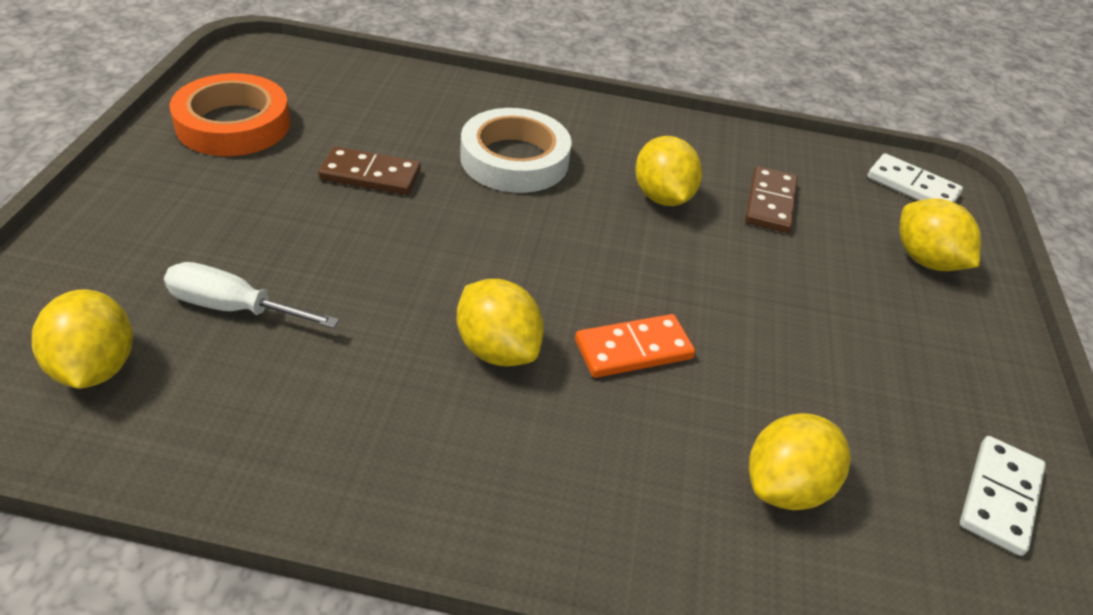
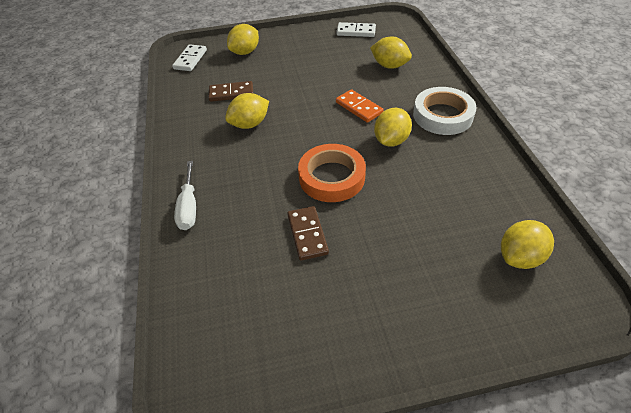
camera: 105 degrees left, 5 degrees up
(233, 124) = (302, 336): orange tape -> orange tape (332, 177)
(233, 307) = (445, 232): white screwdriver -> white screwdriver (189, 207)
(514, 159) = (251, 183): white tape -> white tape (442, 115)

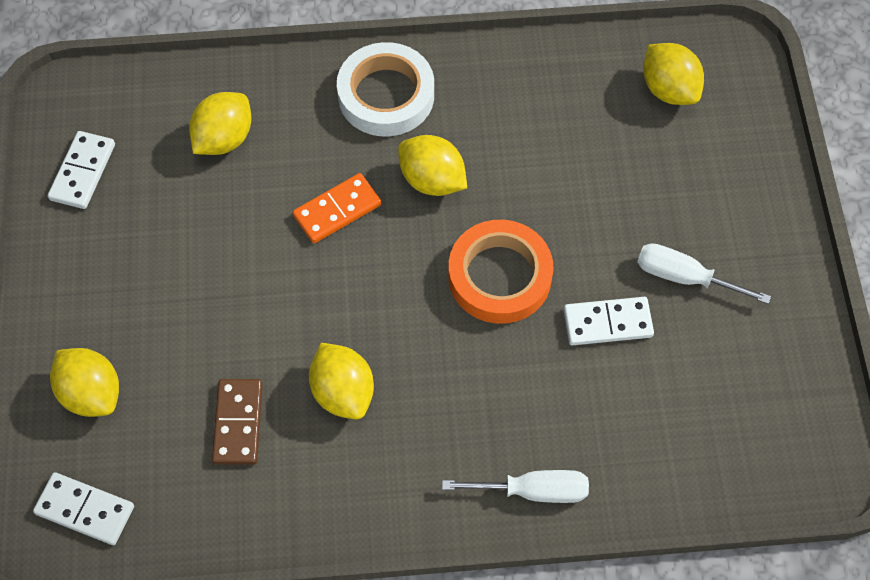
camera: 85 degrees left, 15 degrees up
(307, 234) = (607, 323): brown domino -> white domino
(353, 278) = (684, 277): none -> white screwdriver

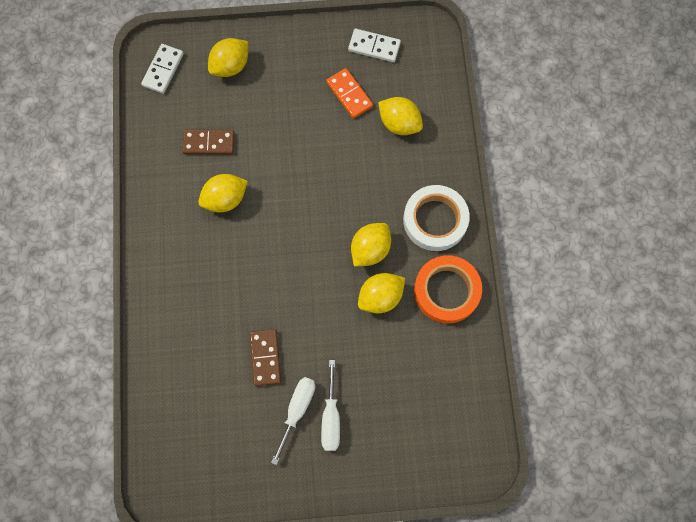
camera: 90 degrees right, 10 degrees up
(337, 210) = (348, 192): orange domino -> orange domino (349, 94)
(499, 276) = (300, 291): orange tape -> orange tape (446, 291)
(533, 491) = (158, 307): white screwdriver -> white screwdriver (331, 417)
(607, 323) = (265, 357): white domino -> brown domino
(668, 89) = (446, 411): yellow lemon -> yellow lemon (380, 297)

